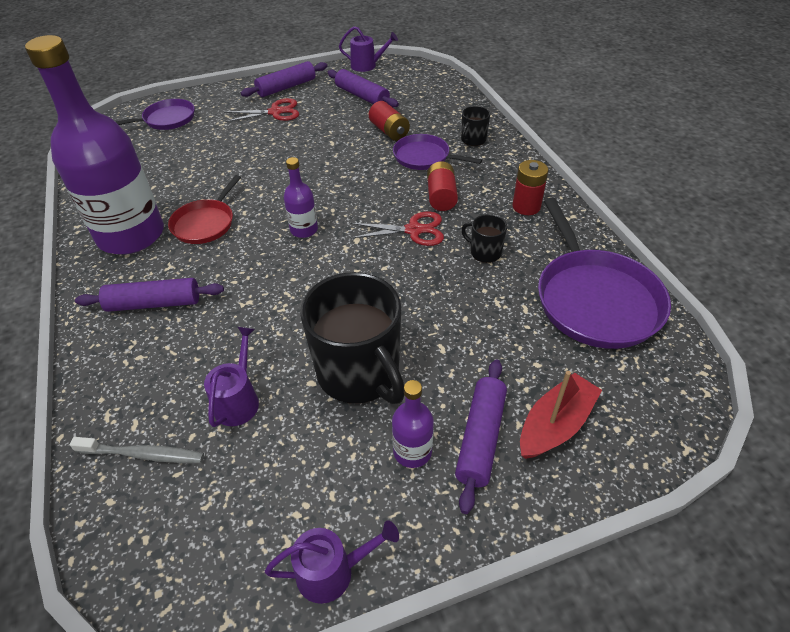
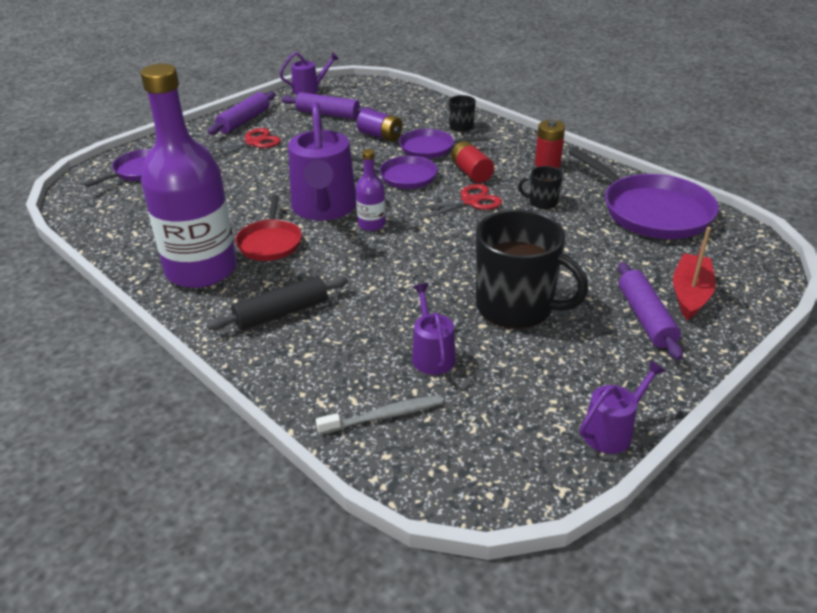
camera: 25 degrees left, 10 degrees down
(154, 303) = (281, 313): purple rolling pin -> black rolling pin
(278, 199) = (324, 208): none -> purple watering can
(375, 183) = (404, 176): none -> purple pan
(389, 131) = (380, 136): red battery -> purple battery
(412, 451) = (603, 342): purple bottle -> none

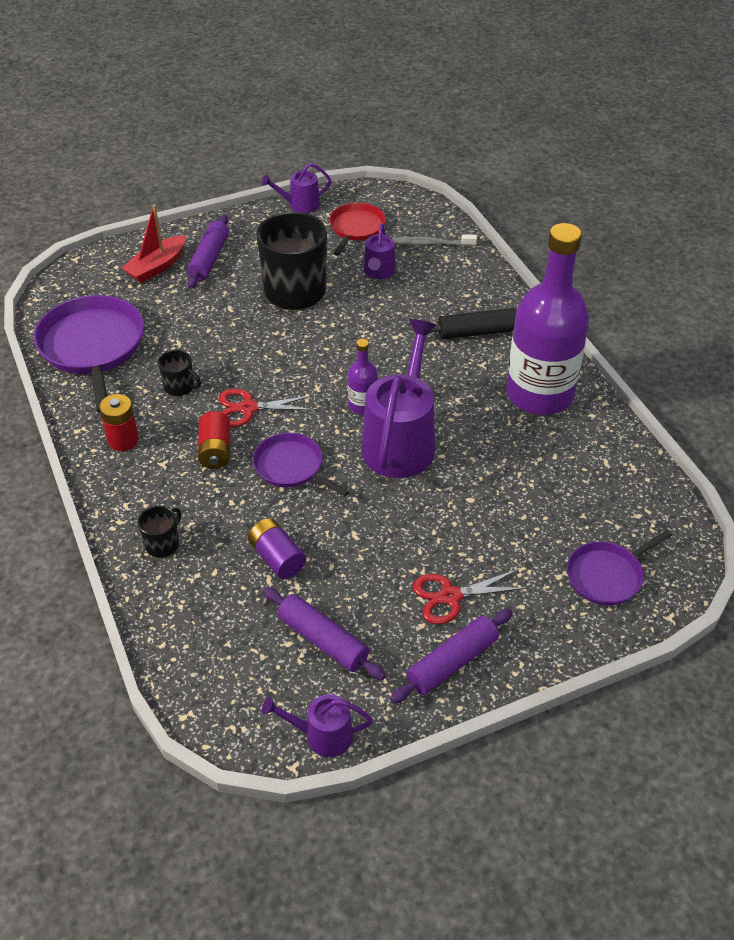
camera: 160 degrees left, 10 degrees up
(270, 242) = (469, 409): red pan -> red pan (356, 228)
(430, 148) = (231, 510): purple pan -> none

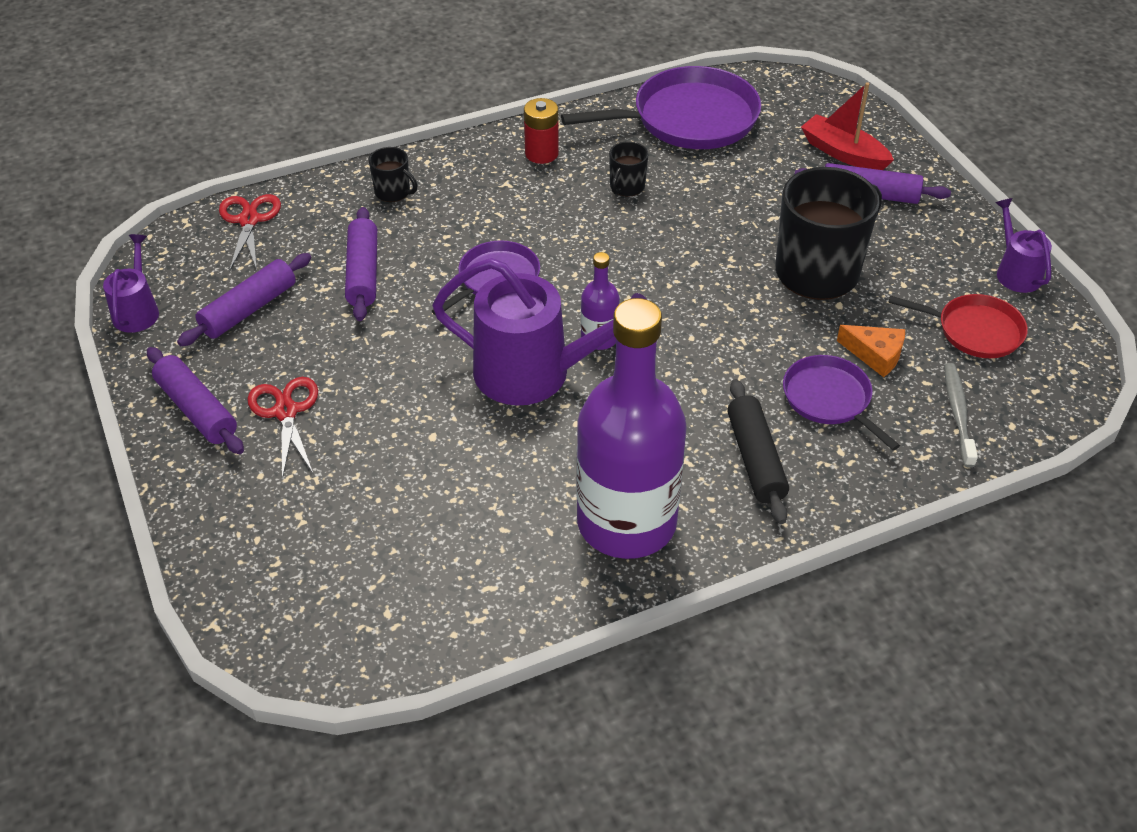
camera: 90 degrees right, 0 degrees up
(215, 450) = (524, 220): red battery -> none
(248, 408) = (592, 241): red scissors -> red scissors (249, 220)
(277, 558) = (362, 273): purple battery -> purple rolling pin
(379, 272) = (875, 355): purple watering can -> orange cheese
(607, 575) = (290, 565): purple pan -> purple pan (830, 399)

